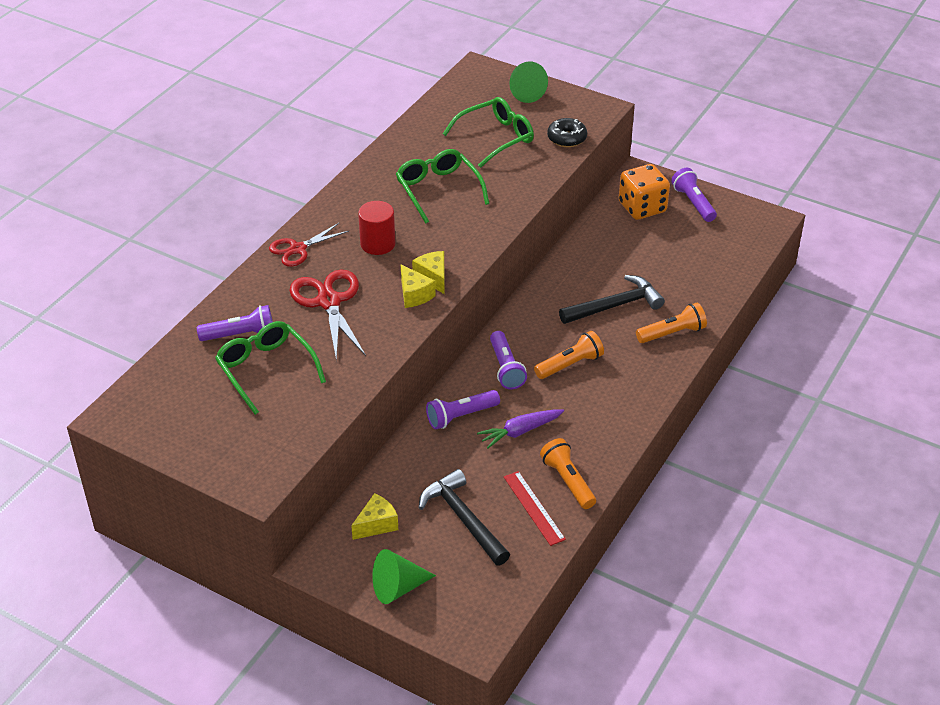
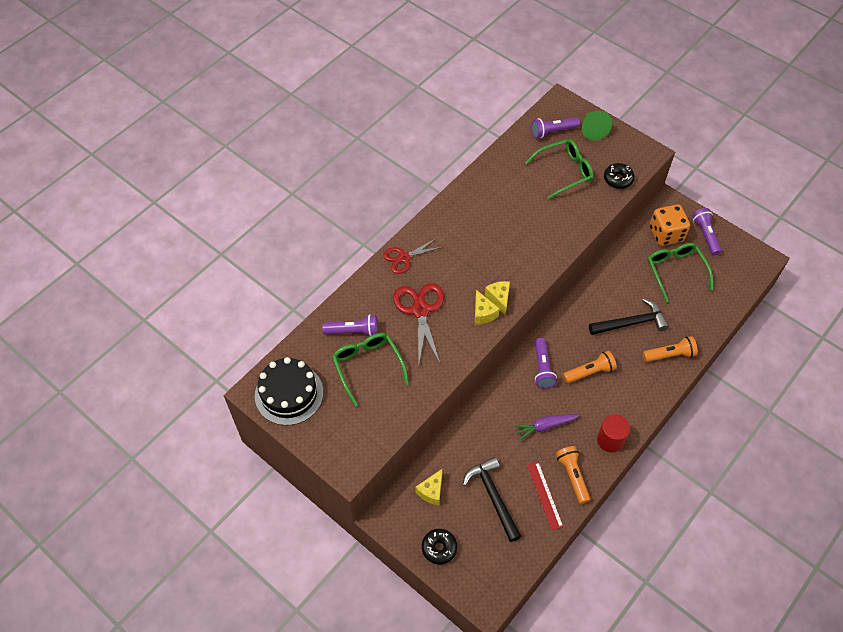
camera: 10 degrees right, 15 degrees up
(160, 413) = (289, 394): none -> black cake
(376, 524) = (431, 491): yellow cheese -> yellow cheese turned 150 degrees clockwise
(377, 244) = (462, 261): red cylinder -> red cylinder (610, 440)
(398, 588) = (439, 548): green cone -> black donut
(438, 190) = (514, 216): green glasses -> green glasses (675, 271)
(461, 416) = (504, 406): purple flashlight -> purple flashlight (553, 131)

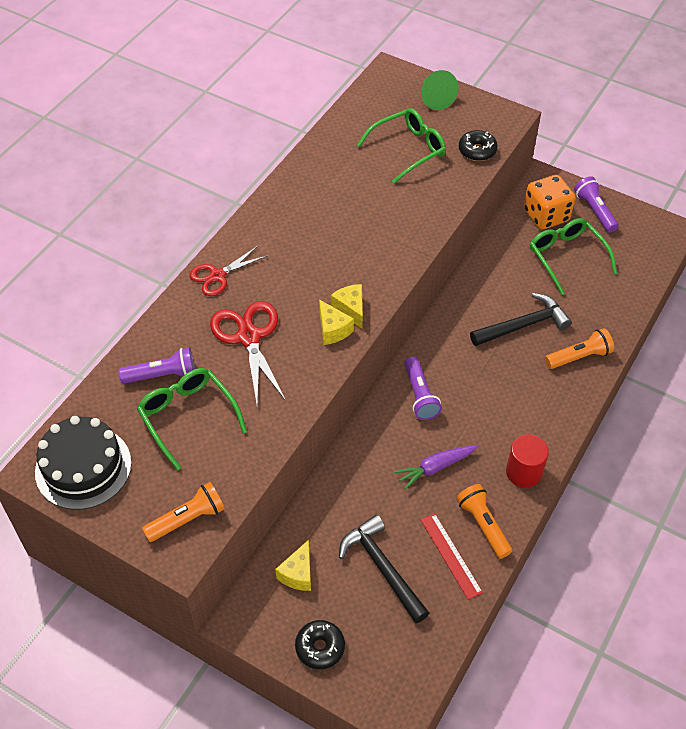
camera: 10 degrees left, 5 degrees down
(553, 131) = (385, 106): purple flashlight -> none
(589, 372) = (481, 392): orange flashlight -> orange flashlight (187, 519)

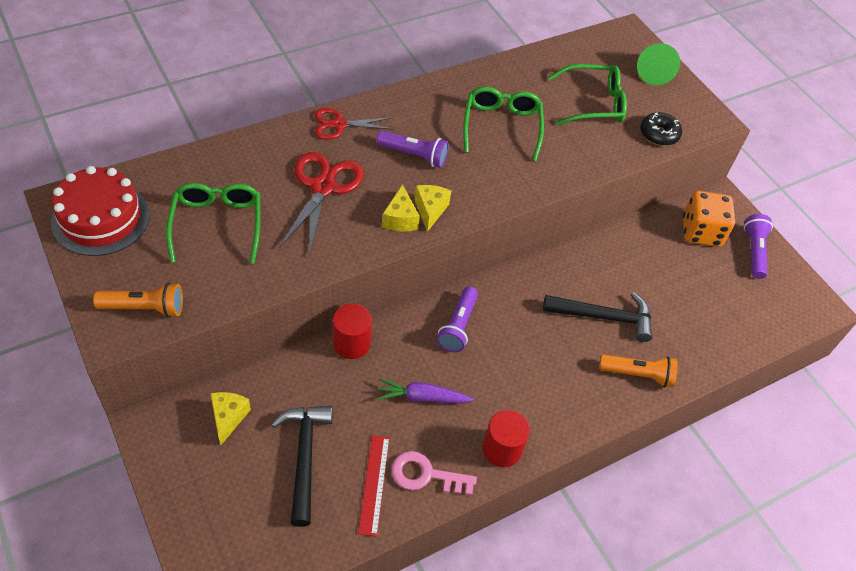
camera: 25 degrees right, 0 degrees up
(83, 467) = (101, 218): black cake -> red cake
(162, 375) = (225, 180): purple flashlight -> purple flashlight (414, 155)
(298, 574) = (228, 418): yellow cheese -> yellow cheese turned 135 degrees clockwise
(320, 647) = (194, 493): black donut -> none
(348, 457) = (351, 343): none -> red cylinder
(483, 525) = (426, 475): orange flashlight -> pink key
(566, 257) = (693, 278): green glasses -> green glasses (501, 126)

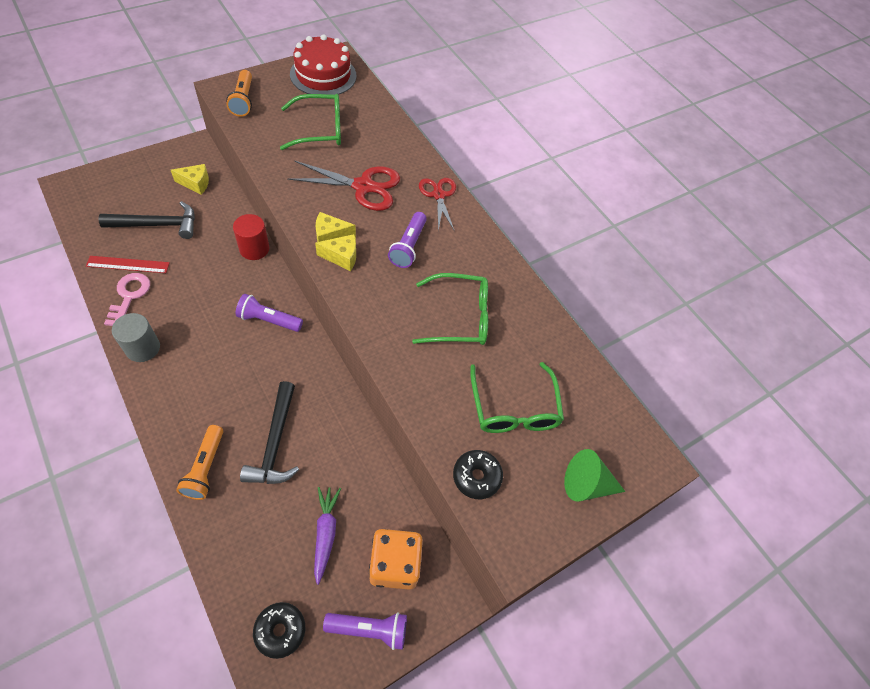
camera: 85 degrees right, 5 degrees up
(422, 397) = (199, 294): purple carrot -> purple carrot (325, 533)
(501, 449) = (143, 348): red cylinder -> grey cylinder
(768, 310) = (280, 630): none -> black donut

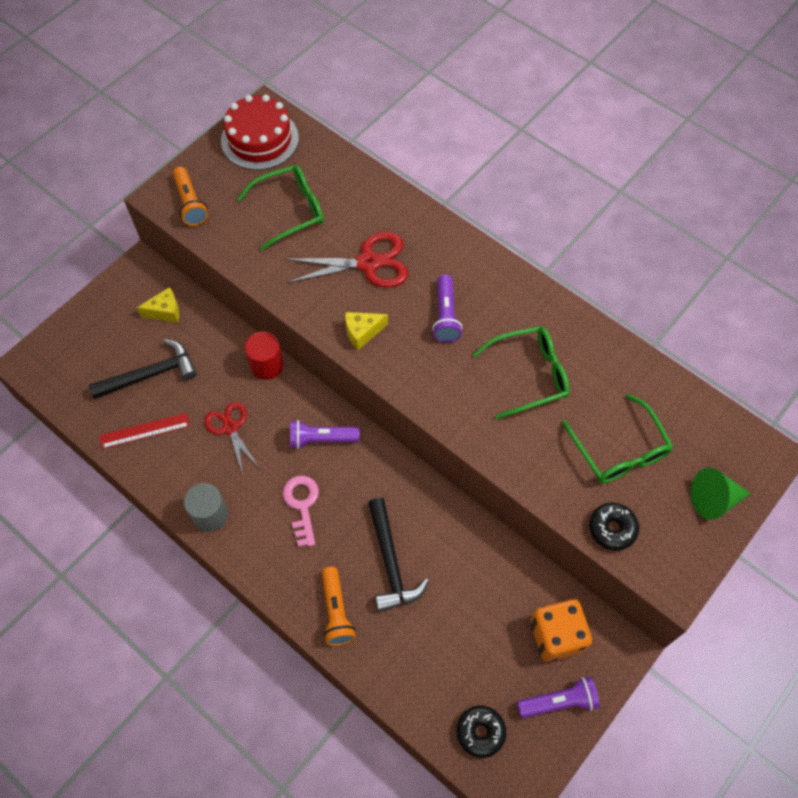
camera: 10 degrees left, 5 degrees up
(129, 296) = (166, 464): pink key -> pink key (302, 505)
(325, 533) = (480, 631): purple carrot -> none
(342, 257) = (385, 352): yellow cheese -> none
(438, 195) = (450, 245): red scissors -> red scissors (230, 427)

